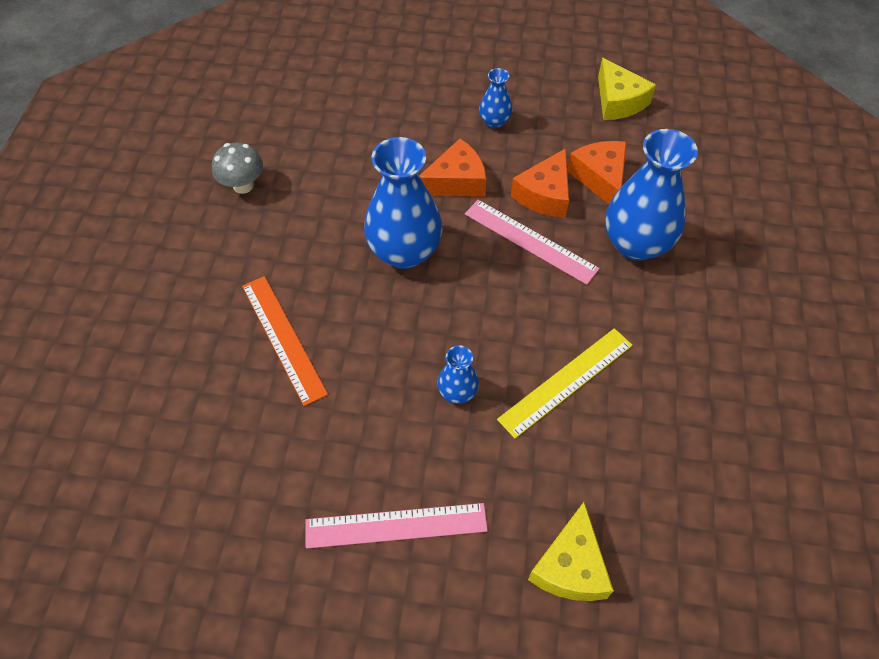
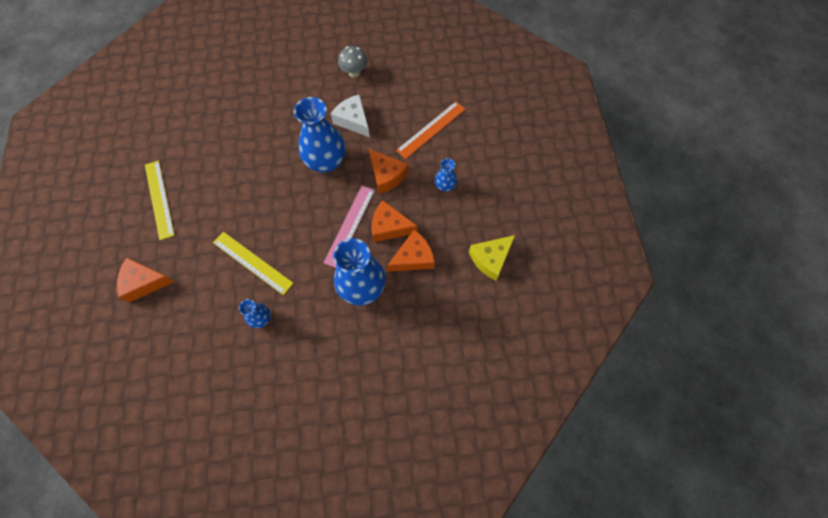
camera: 75 degrees right, 10 degrees up
(283, 338) = (257, 122): orange ruler -> orange ruler (431, 129)
(339, 203) = (353, 120): none -> white cheese
(396, 526) = (159, 199): pink ruler -> yellow ruler
(457, 392) = (237, 209): blue vase -> blue vase (261, 318)
(570, 566) = (144, 282): yellow cheese -> orange cheese

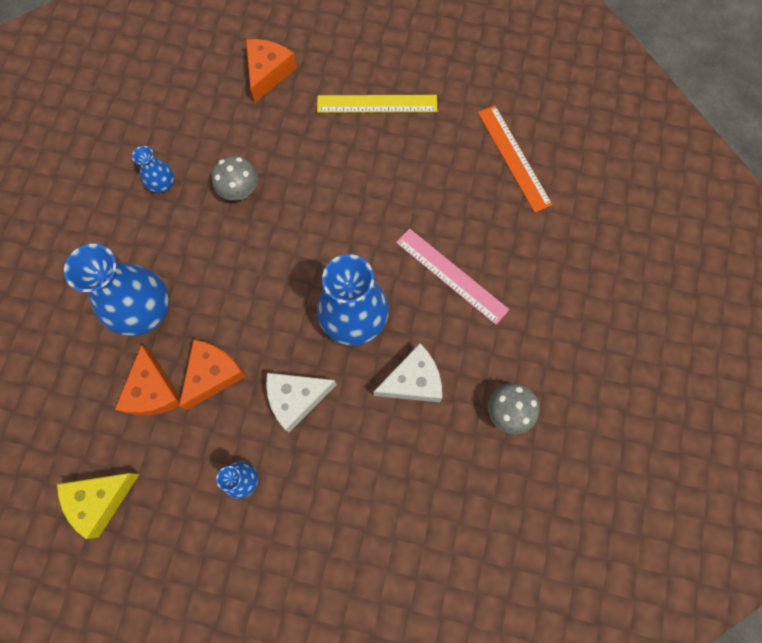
camera: 110 degrees right, 5 degrees up
(253, 262) = (240, 191): yellow ruler -> grey mushroom
(349, 225) = (239, 321): pink ruler -> pink ruler (451, 275)
(387, 175) = (296, 399): orange cheese -> white cheese
(431, 129) = (351, 498): orange ruler -> orange ruler (513, 158)
(490, 259) = (100, 500): yellow cheese -> yellow cheese turned 105 degrees counterclockwise

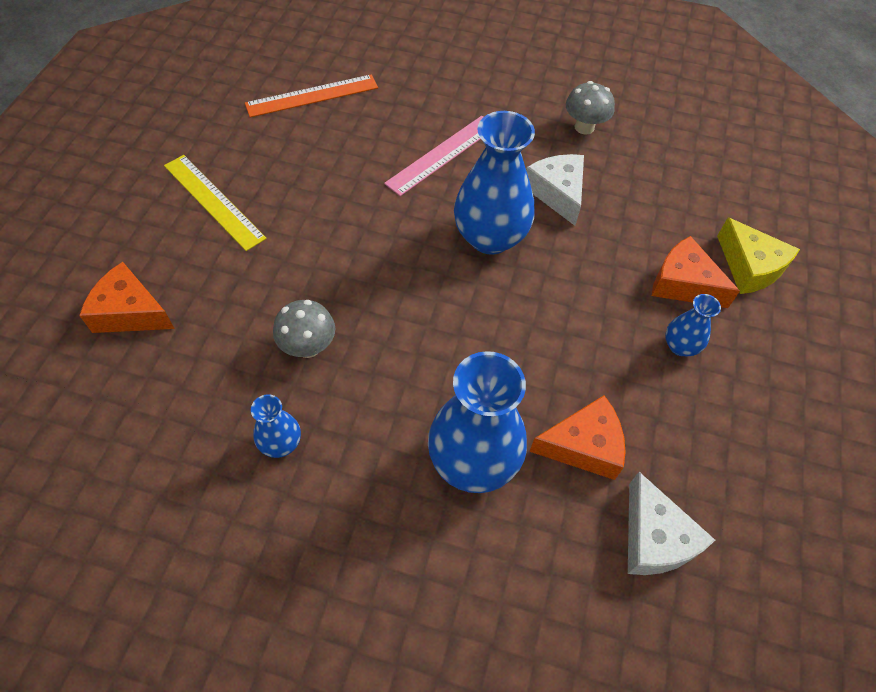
camera: 90 degrees left, 15 degrees down
(100, 500) = (728, 505): yellow cheese -> yellow cheese (750, 267)
(213, 374) = (558, 377): orange cheese -> orange cheese (683, 284)
(296, 399) = (583, 294): white cheese -> white cheese (654, 538)
(377, 103) = (213, 201): yellow ruler -> yellow ruler turned 45 degrees counterclockwise

